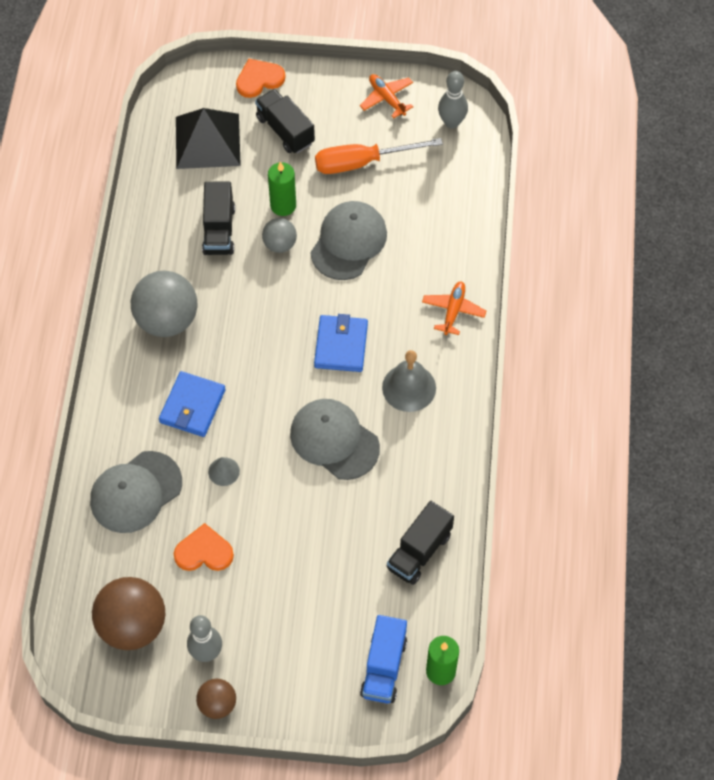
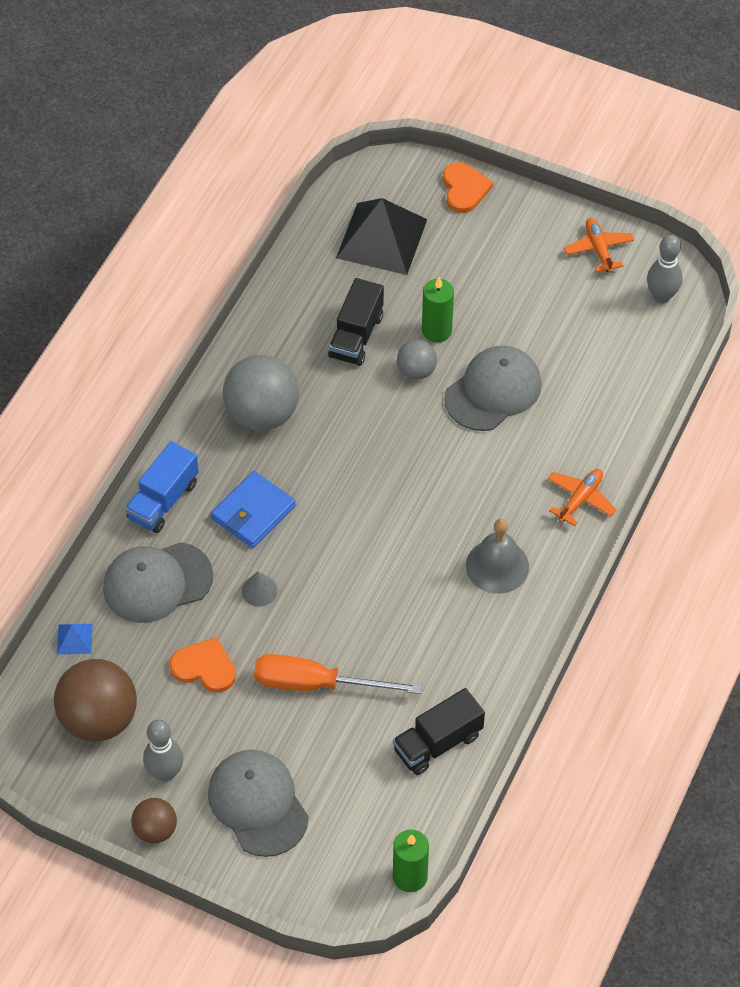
camera: 20 degrees right, 5 degrees down
(85, 563) = (75, 639): none -> blue pyramid
(259, 79) = (464, 189): orange heart -> orange heart turned 90 degrees clockwise
(285, 130) = (471, 251): black truck -> none
(334, 440) = (392, 596): grey cap -> grey cap (258, 804)
(341, 345) = (440, 498): blue wallet -> none
(362, 162) = (543, 310): orange screwdriver -> orange screwdriver (316, 684)
(384, 667) = (349, 851): blue truck -> blue truck (163, 500)

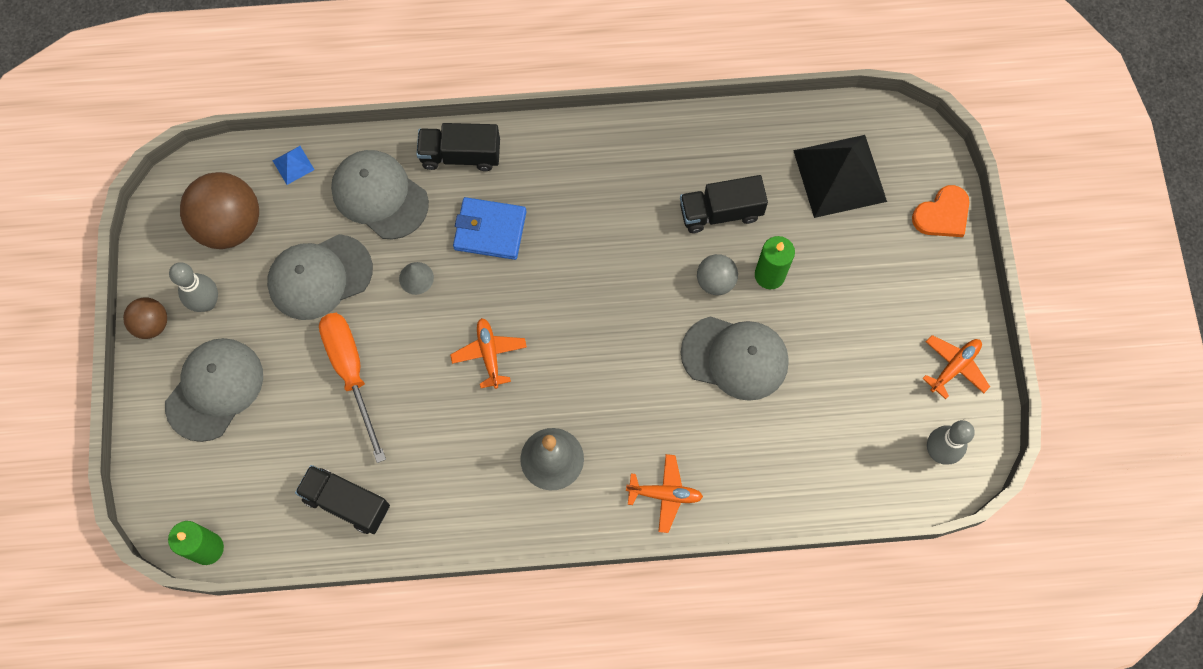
camera: 60 degrees right, 15 degrees up
(163, 500) = (460, 155): blue truck -> black truck
(204, 667) = (320, 277): orange heart -> grey cap
(262, 414) = (592, 182): grey ball -> none
(371, 568) = (489, 354): none -> orange plane

